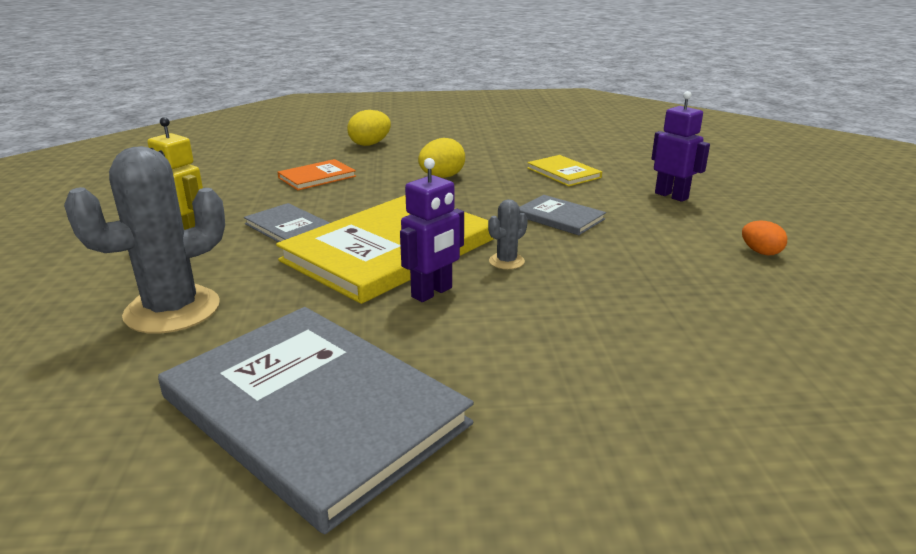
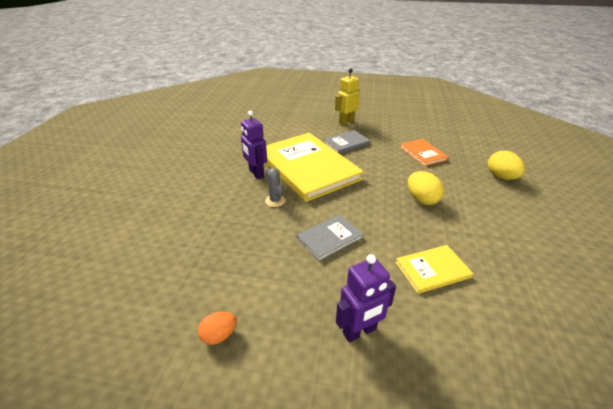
camera: 105 degrees right, 10 degrees up
(172, 310) = (278, 122): grey cactus -> none
(313, 410) = (197, 144): grey book -> none

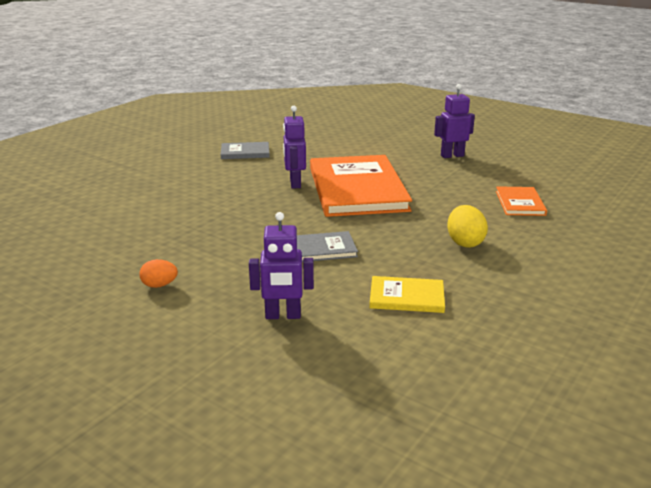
camera: 25 degrees right, 10 degrees down
(275, 201) = (294, 209): grey cactus -> none
(307, 167) = (357, 189): yellow book -> orange book
(346, 122) = (452, 156): yellow robot -> purple robot
(346, 143) = (429, 176): grey book -> grey book (245, 152)
(501, 177) = (602, 245): yellow egg -> none

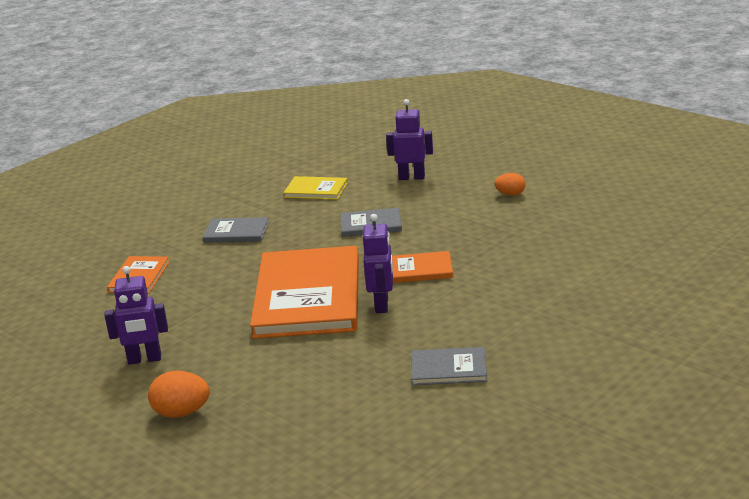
camera: 170 degrees left, 0 degrees up
(267, 207) = (419, 270): none -> orange book
(403, 136) = (182, 413): none -> orange egg
(465, 242) = (236, 232): yellow egg -> grey book

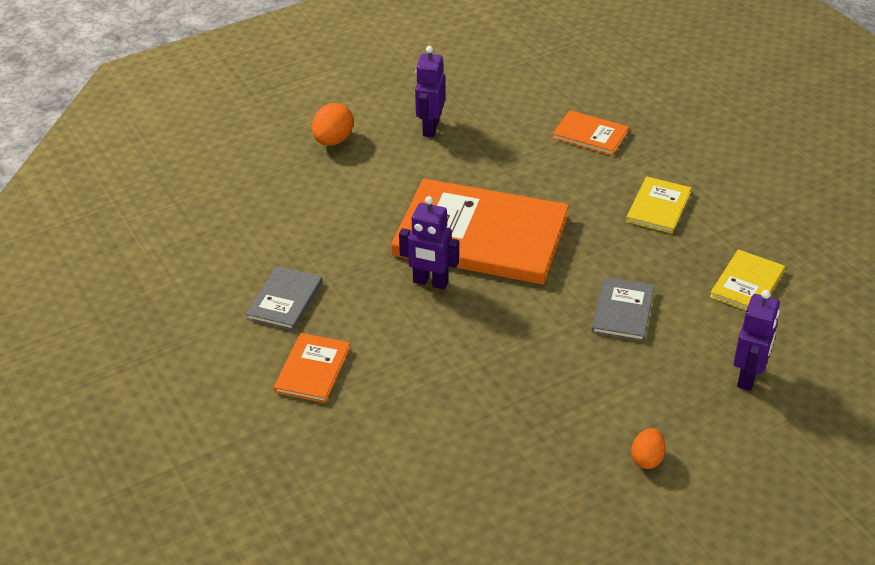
camera: 105 degrees right, 15 degrees up
(236, 232) = (658, 207): grey book -> yellow book
(419, 270) = (488, 325): orange book -> orange book (312, 370)

